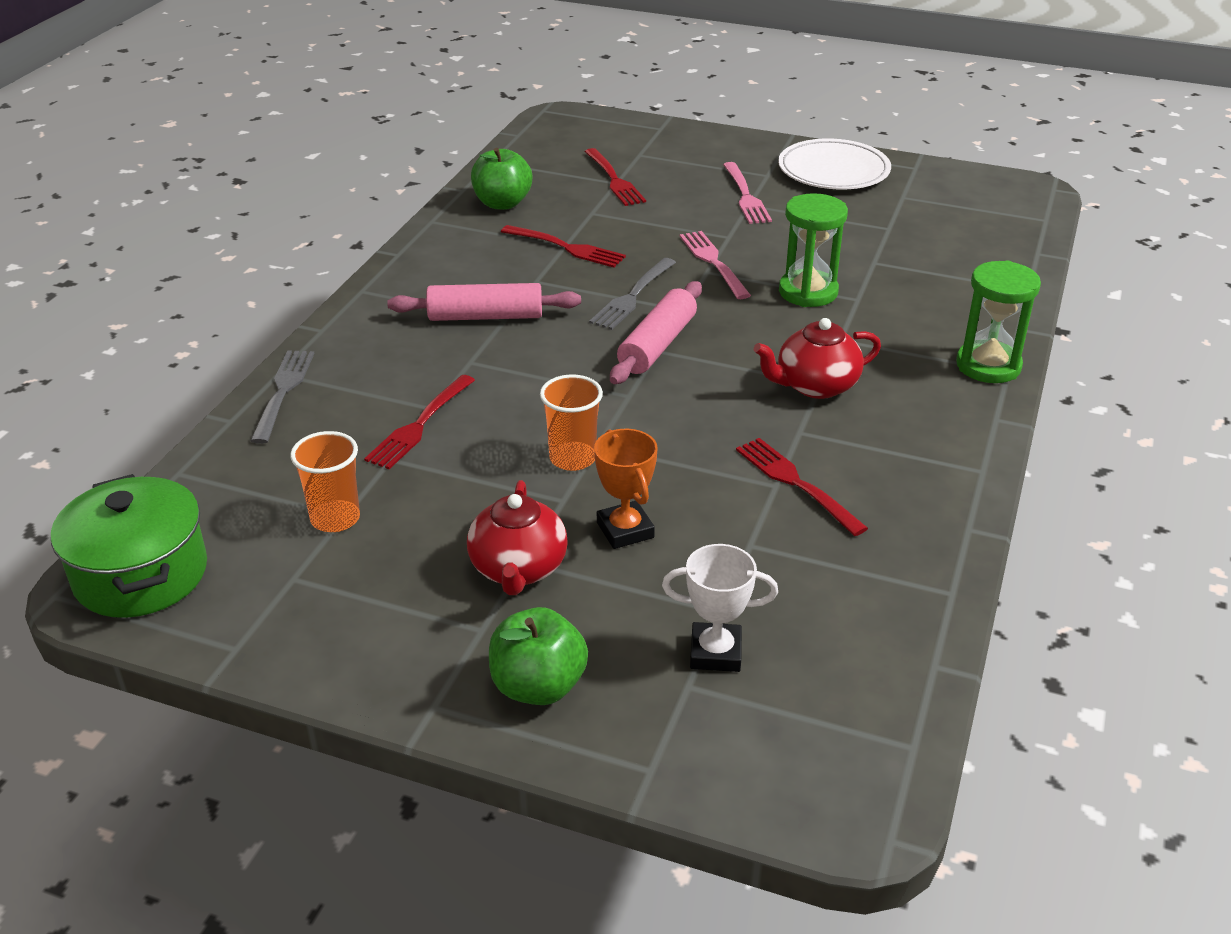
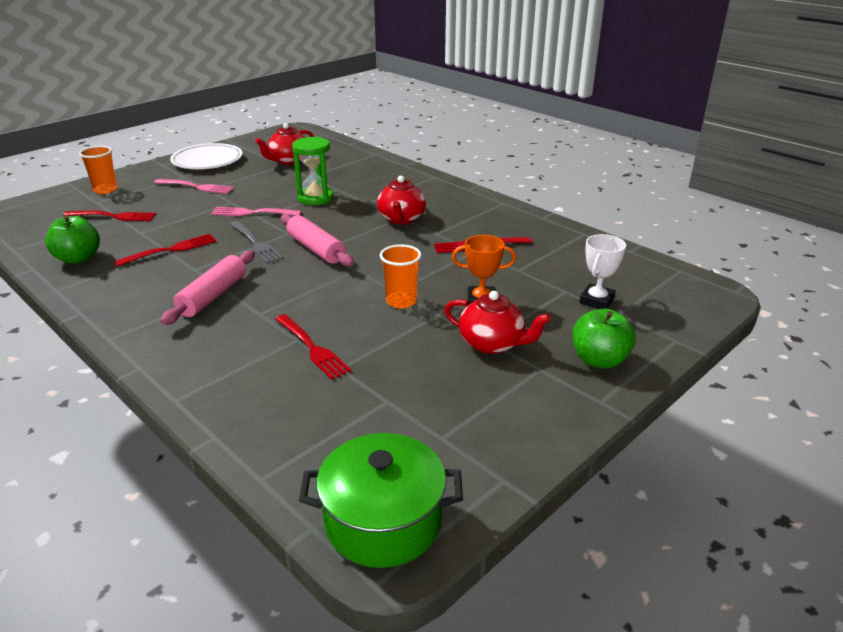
camera: 65 degrees left, 5 degrees down
(283, 392) = (205, 402): grey fork -> none
(335, 518) = (388, 405): orange cup -> orange cup (105, 190)
(907, 227) = (288, 161): none -> red teapot
(988, 366) = (426, 179): green hourglass -> none

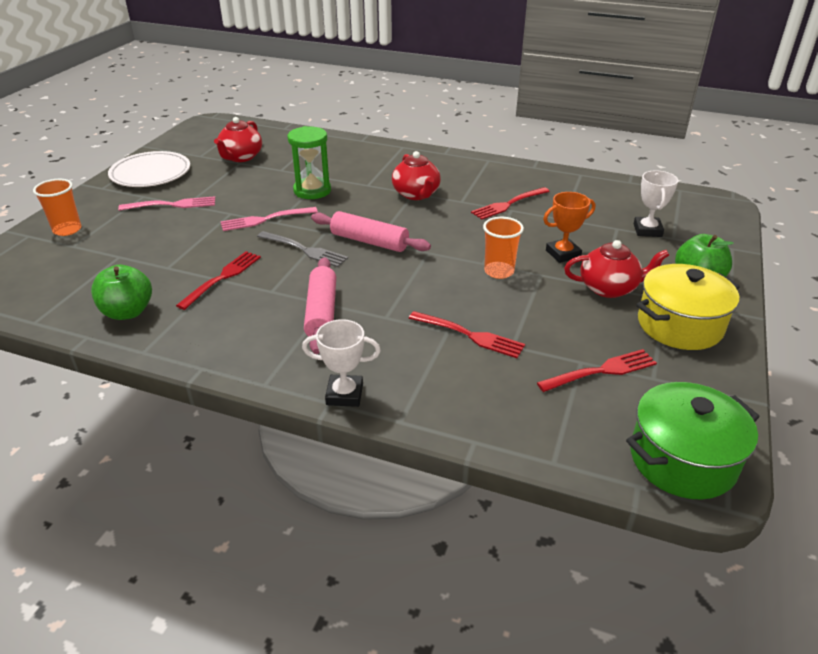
camera: 25 degrees left, 5 degrees up
(113, 216) = (113, 257): red fork -> red fork (600, 371)
(157, 365) = (344, 394): none -> white trophy
(527, 397) = (679, 325): none -> yellow pot

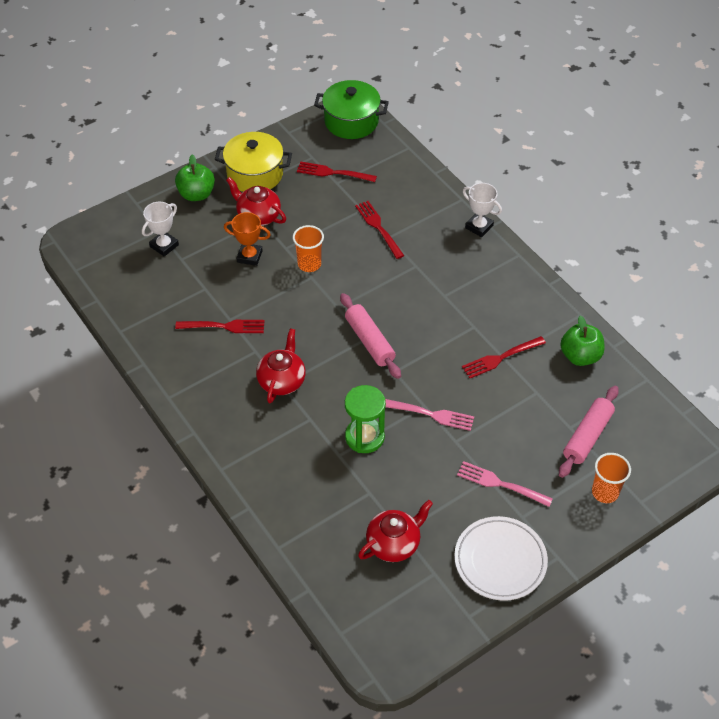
camera: 145 degrees left, 15 degrees up
(304, 250) = (424, 358): grey fork -> none
(321, 312) = (453, 289): pink rolling pin -> pink rolling pin (587, 436)

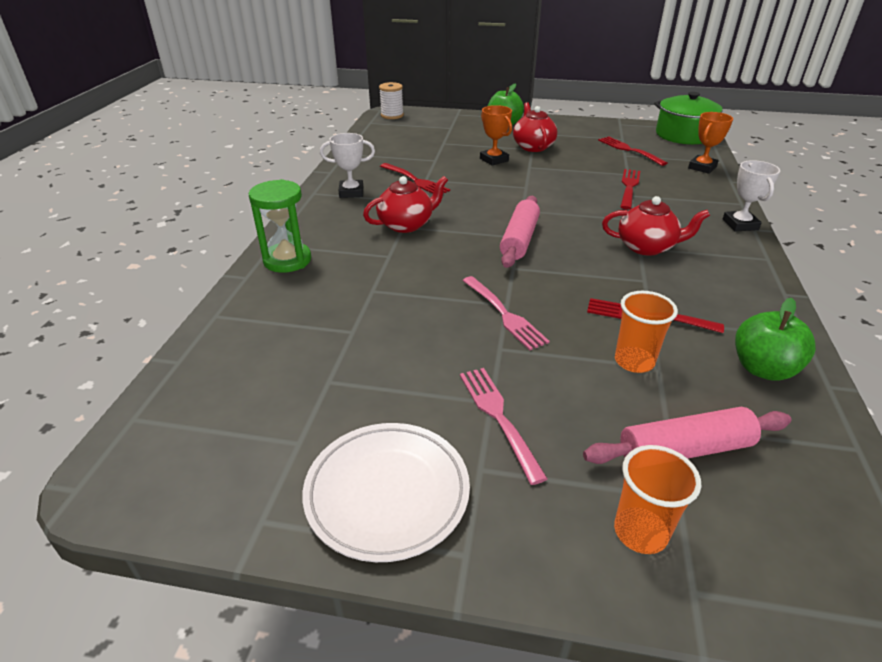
camera: 45 degrees right, 15 degrees down
(80, 245) = (392, 115): none -> white spool
(164, 246) = (442, 134): white trophy -> white trophy (351, 192)
(255, 174) = (562, 130): yellow pot -> none
(309, 264) = (535, 181): orange cup -> orange cup (634, 361)
(364, 437) = (414, 292): green hourglass -> green hourglass (287, 260)
(394, 543) = (306, 385): red teapot -> red teapot (647, 247)
(402, 165) = (702, 167): none -> orange trophy

